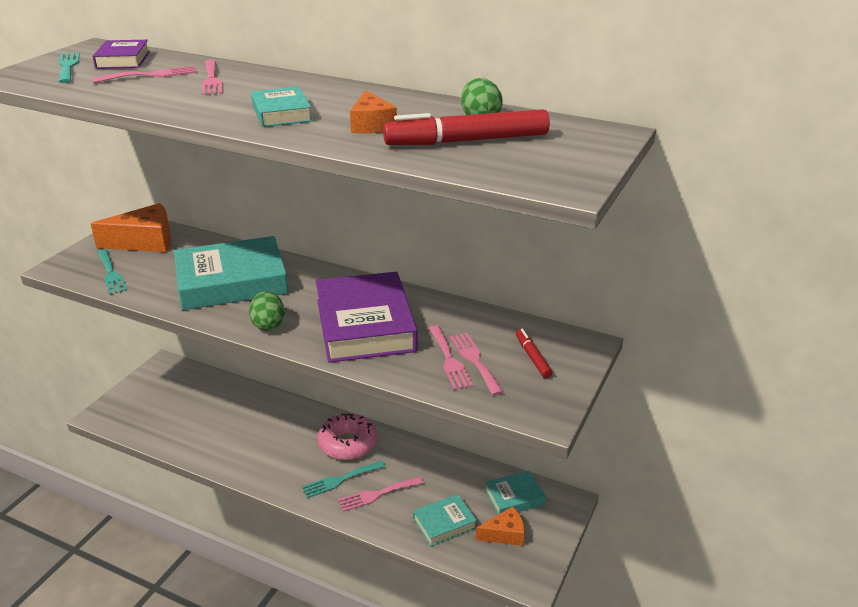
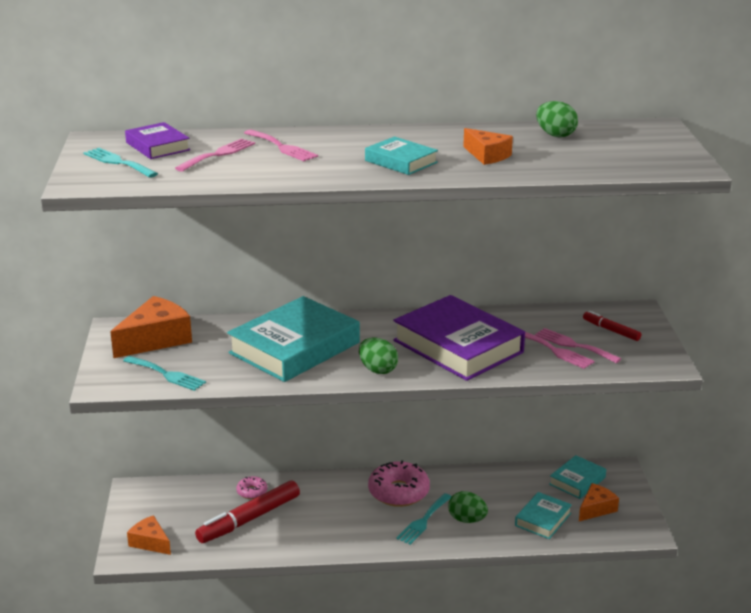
camera: 30 degrees left, 5 degrees down
(127, 412) = (150, 542): none -> orange cheese
(239, 398) = (252, 492): none -> pink donut
(377, 494) = (467, 520): pink fork -> green egg
(467, 141) = (575, 152): red marker -> red marker (249, 519)

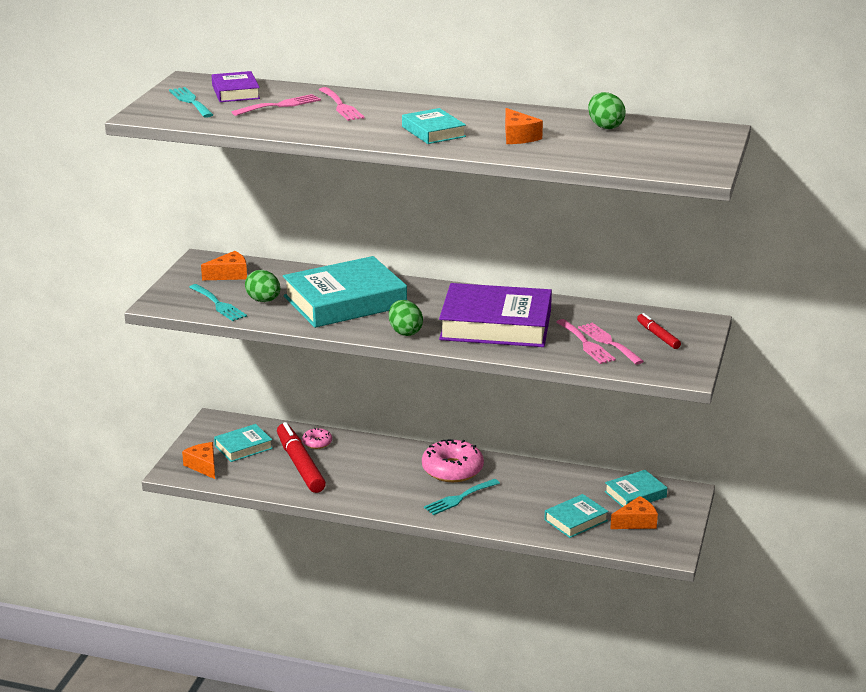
camera: 20 degrees right, 0 degrees up
(156, 339) = (229, 275): orange cheese -> orange cheese, size x0.60
(180, 512) = (243, 447): none -> turquoise book
(249, 519) = (300, 465): red marker -> red marker turned 90 degrees clockwise
(458, 346) = (496, 325): purple book -> purple book turned 60 degrees counterclockwise
(467, 520) = (501, 505): green egg -> green egg (263, 300)

